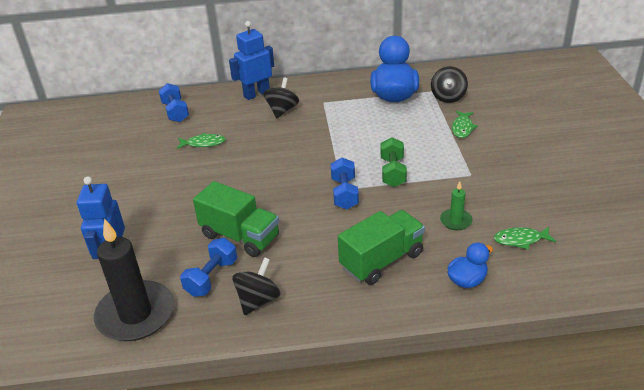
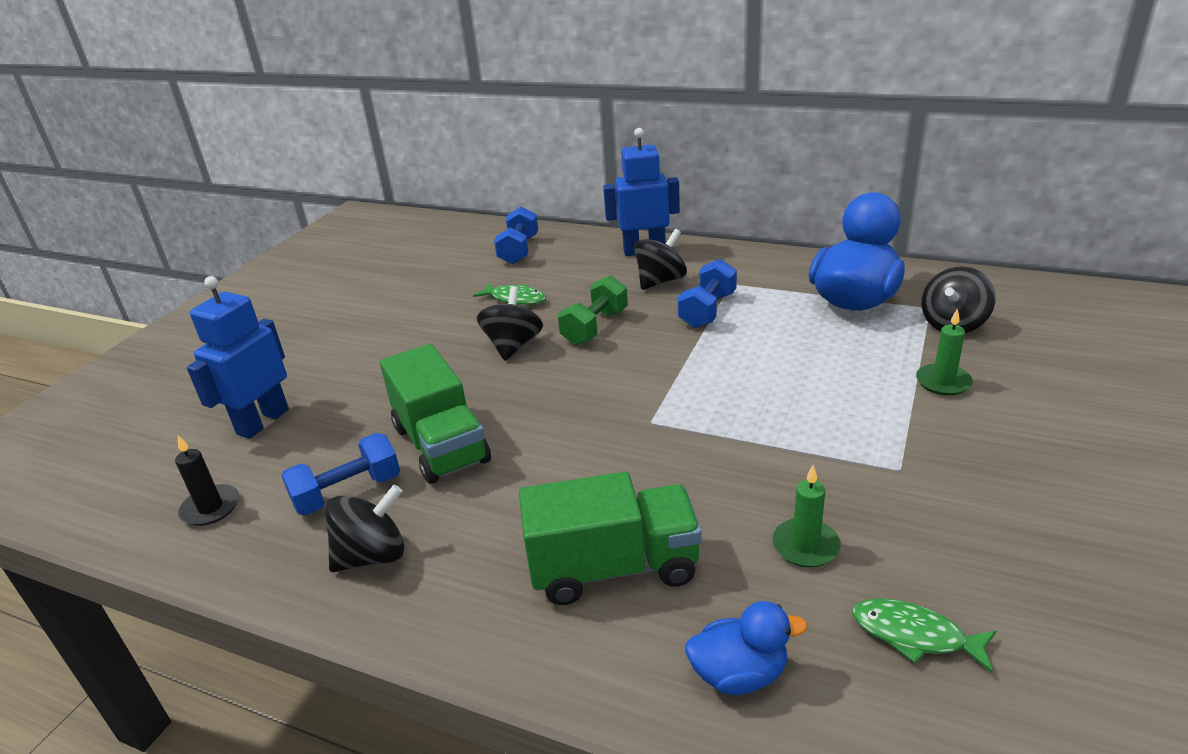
camera: 30 degrees right, 5 degrees down
(136, 314) = (210, 508): black candle -> black candle, size x0.46
(229, 171) = (513, 346): none -> black spinning top
(344, 193) = (648, 430): blue dumbbell -> blue dumbbell (707, 310)
(393, 172) = (756, 421): green dumbbell -> green dumbbell (595, 327)
(462, 128) = (943, 382): green fish -> green candle

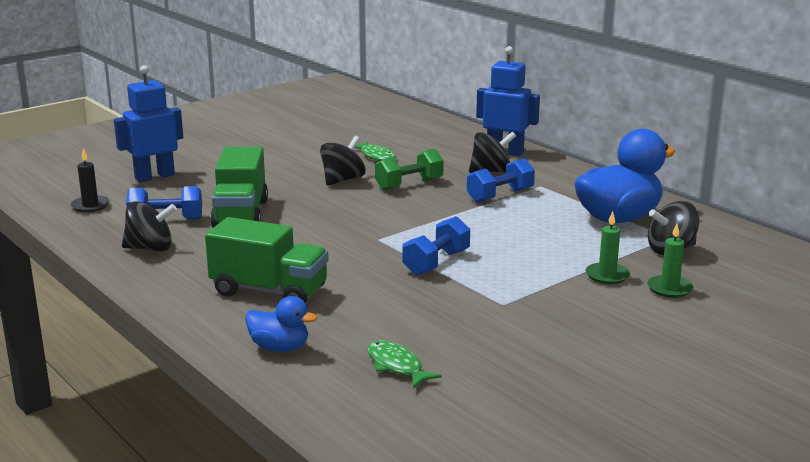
camera: 25 degrees right, 10 degrees down
(519, 250) = (415, 130): blue dumbbell -> blue dumbbell (436, 263)
(805, 546) = (390, 316): green candle -> green candle (669, 289)

